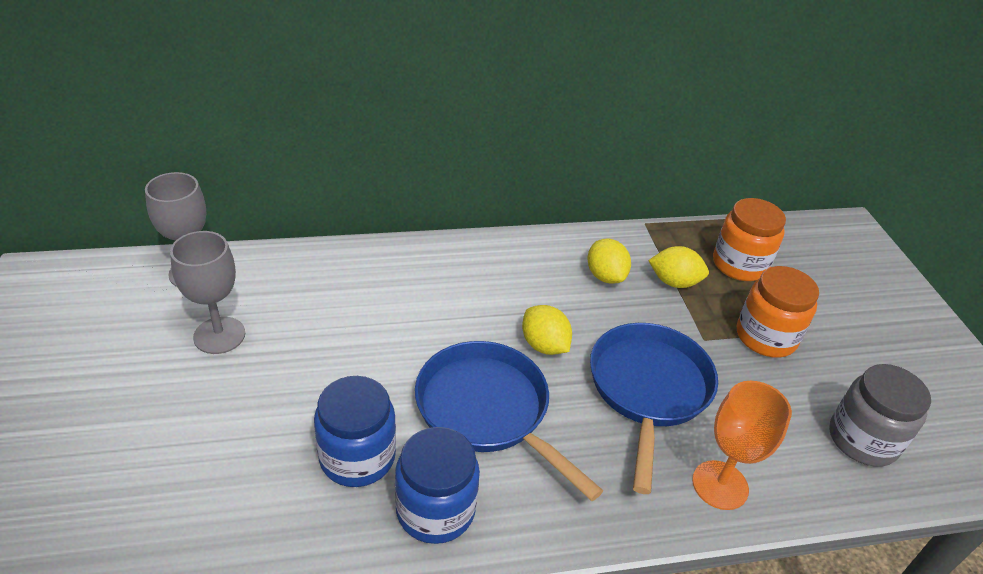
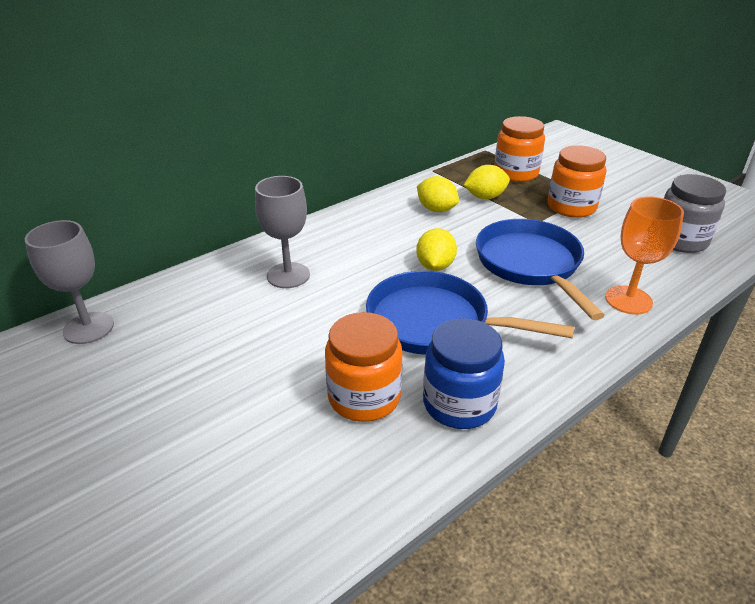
camera: 25 degrees left, 5 degrees down
(219, 335) = (158, 363): grey goblet -> grey goblet (288, 275)
(357, 457) = (364, 397): blue jar -> orange jar
(544, 345) = (435, 266): yellow lemon -> yellow lemon turned 75 degrees clockwise

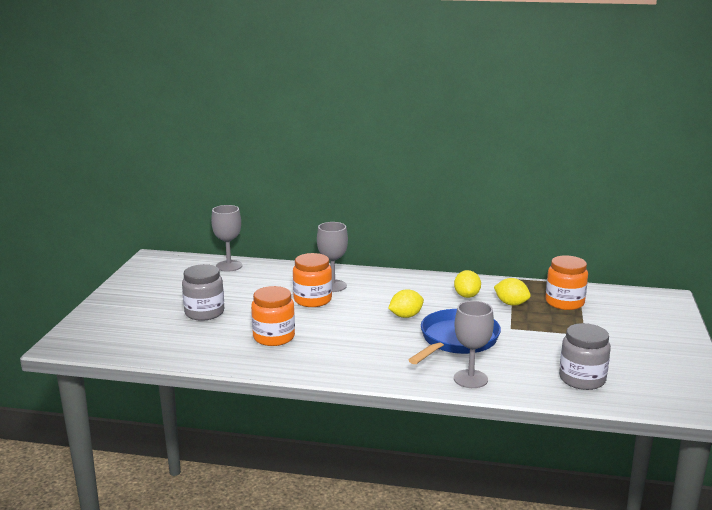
camera: 50 degrees right, 15 degrees down
(194, 430) = (204, 312): none -> grey jar
(435, 323) = (354, 333): blue pan -> none
(459, 404) = (302, 360): blue jar -> none
(571, 207) = (554, 332): orange jar -> orange jar (312, 300)
(628, 300) = (470, 379): orange goblet -> grey goblet

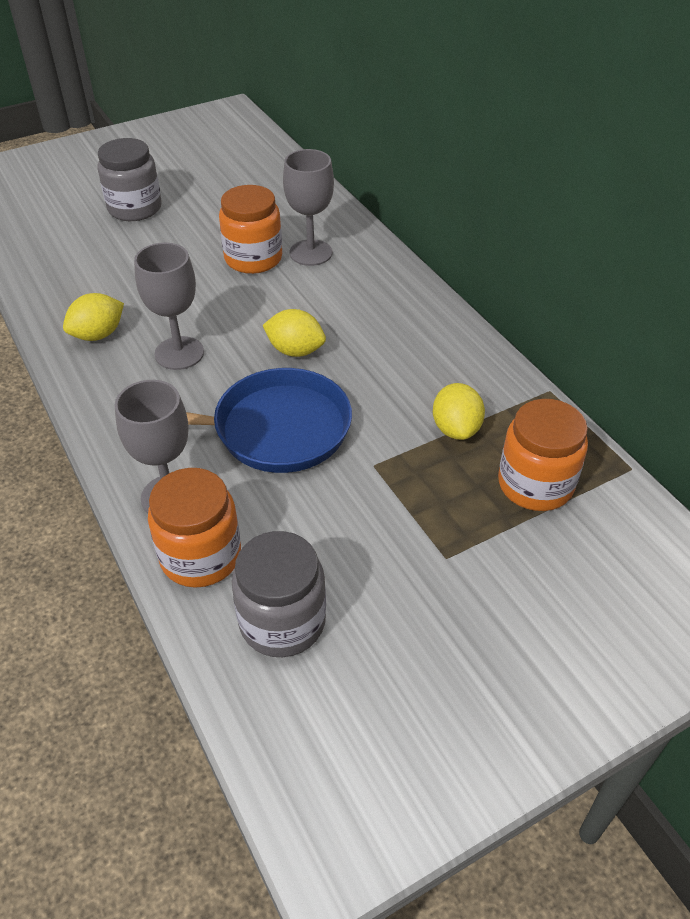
camera: 50 degrees right, 25 degrees up
(229, 266) = (270, 161): grey goblet -> grey goblet (179, 353)
(274, 337) = (124, 282): orange jar -> orange jar (201, 556)
(466, 296) = (426, 374): yellow lemon -> yellow lemon (98, 335)

